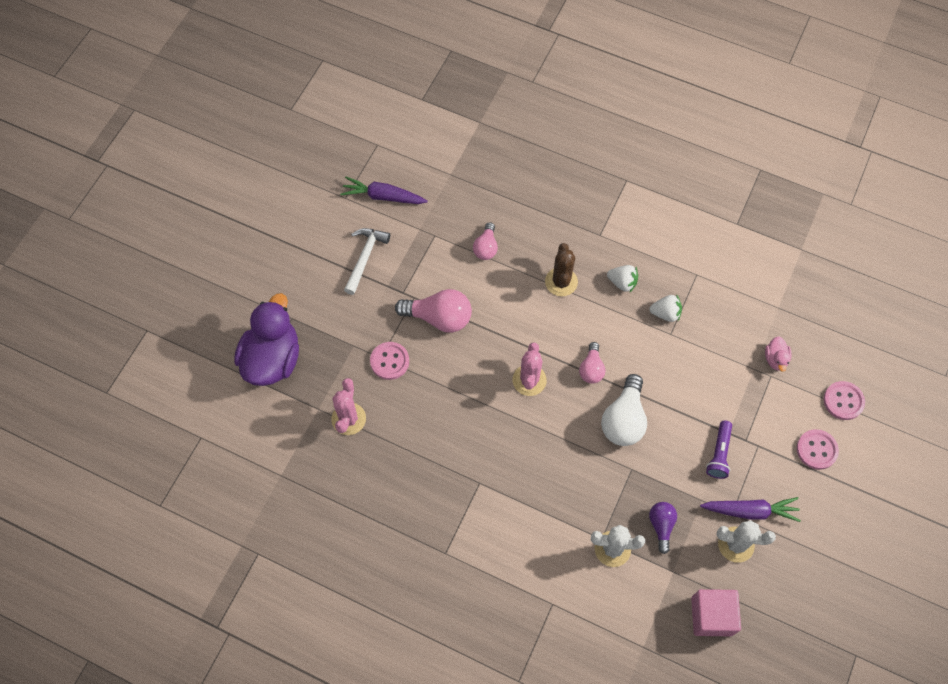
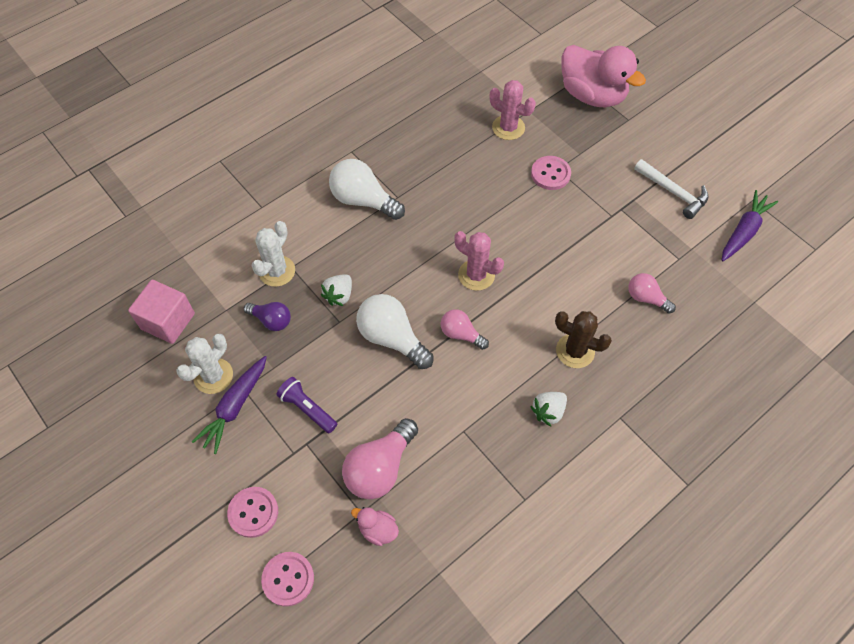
camera: 115 degrees right, 5 degrees down
(272, 359) = (592, 95): purple duck -> pink duck
(439, 318) = (579, 227): pink light bulb -> pink light bulb (380, 468)
(498, 511) = (363, 200): none -> white light bulb
(665, 313) = (490, 438): white strawberry -> white strawberry (339, 295)

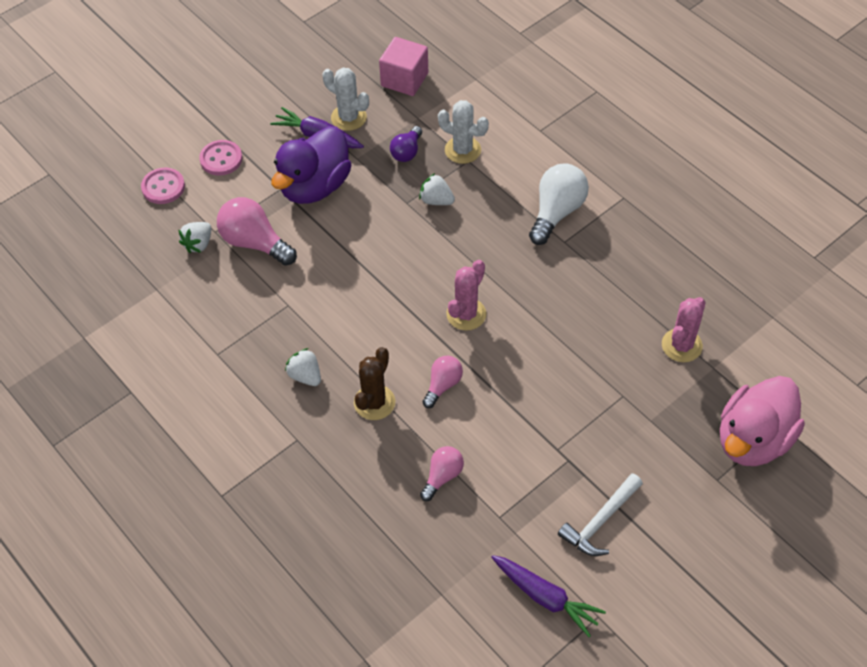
camera: 90 degrees right, 5 degrees down
(307, 409) = (315, 186): purple flashlight -> purple duck
(377, 530) = (198, 244): pink duck -> white strawberry
(392, 338) = (388, 245): white light bulb -> none
(461, 334) = (393, 302): pink light bulb -> pink light bulb (442, 385)
(550, 174) = (614, 388): pink button -> none

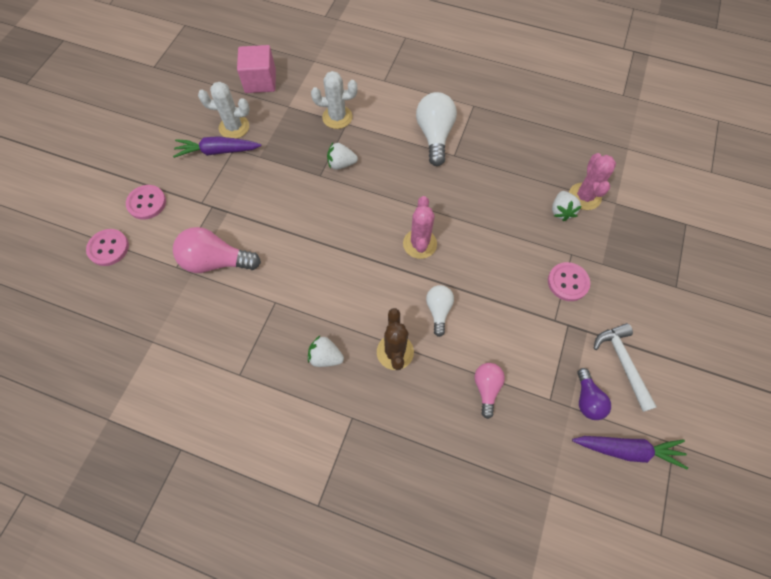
camera: 30 degrees left, 10 degrees up
(198, 244) = (168, 284): white strawberry -> white strawberry (561, 211)
(315, 186) = (239, 193): purple duck -> none
(407, 152) = (296, 135): purple light bulb -> purple light bulb (587, 399)
(442, 385) = (438, 310): pink light bulb -> white light bulb
(598, 421) = (568, 282): none -> pink button
(600, 521) = (622, 363): white hammer -> white hammer turned 150 degrees clockwise
(753, 440) = (678, 244): pink duck -> none

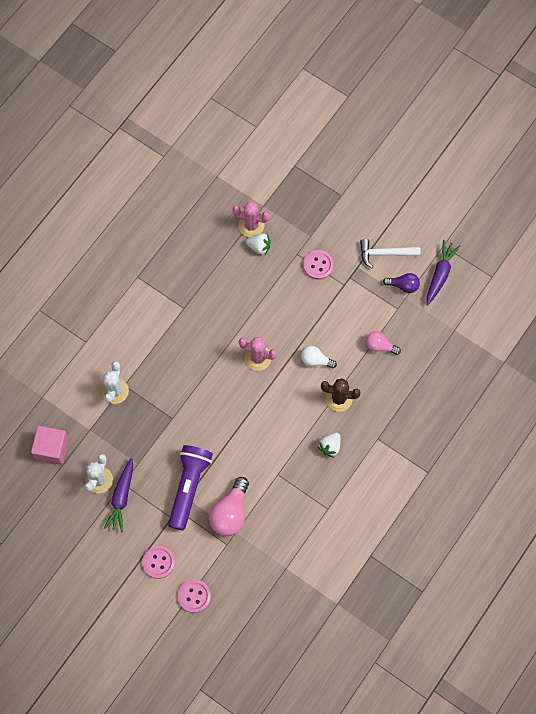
camera: 75 degrees left, 5 degrees up
(241, 211) = (189, 487): none -> purple flashlight
(341, 164) = (166, 398): white strawberry -> none
(434, 136) = (159, 317): white light bulb -> none

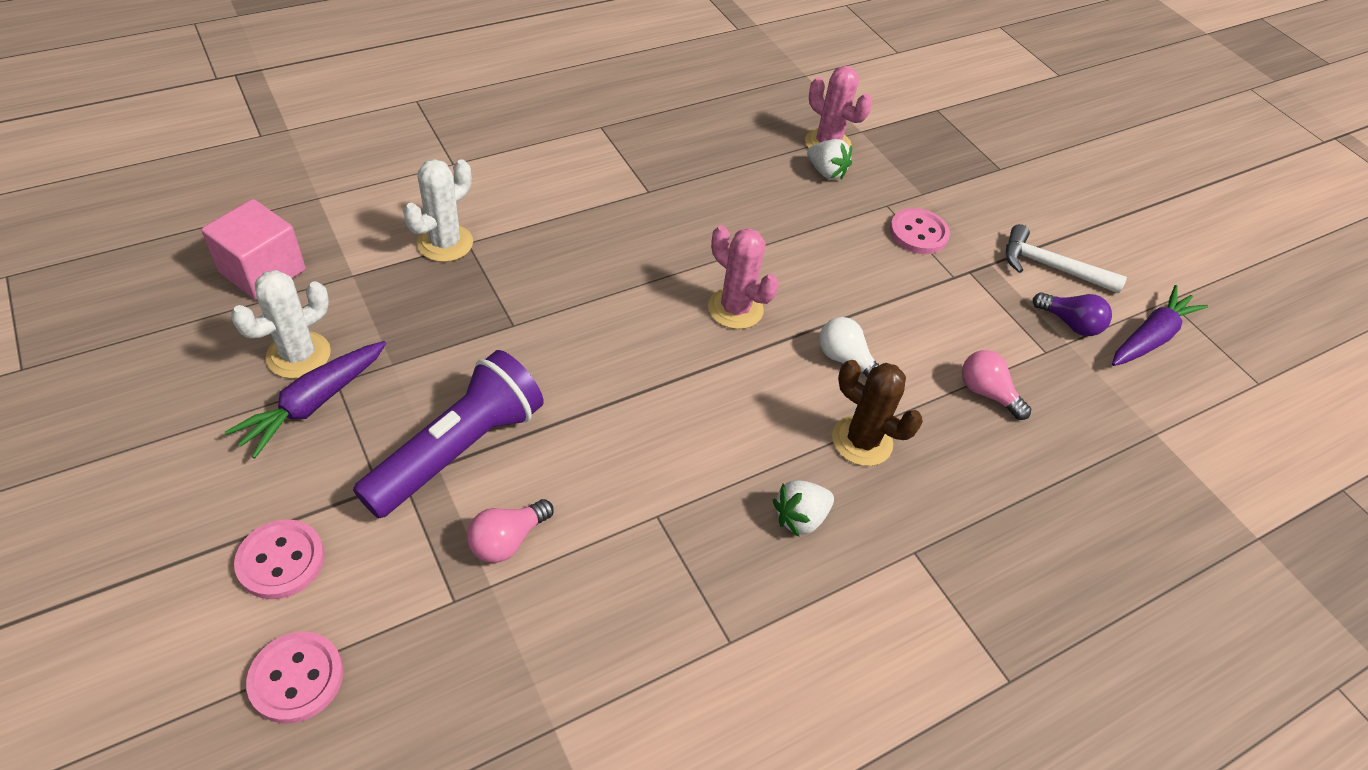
camera: 20 degrees right, 20 degrees down
(230, 513) = (507, 540): pink light bulb -> pink light bulb, size x0.59

